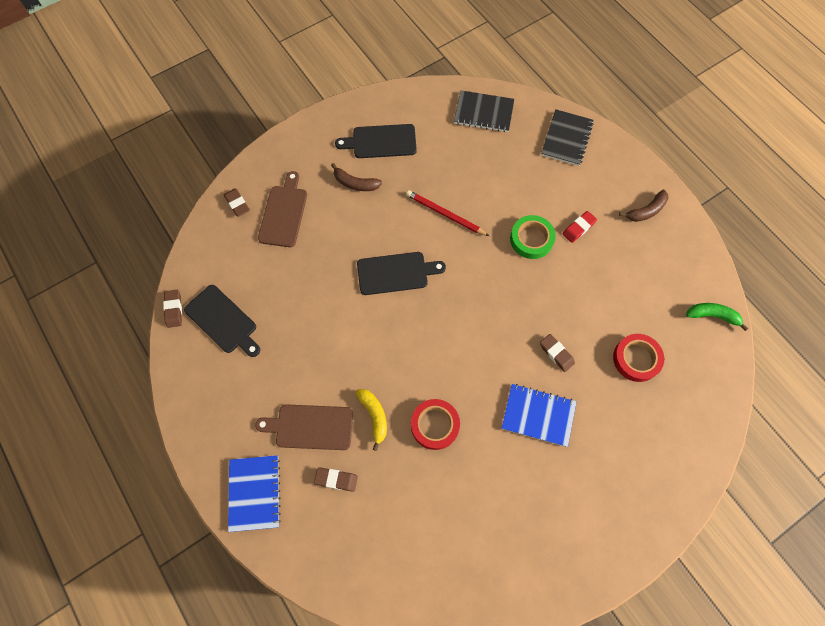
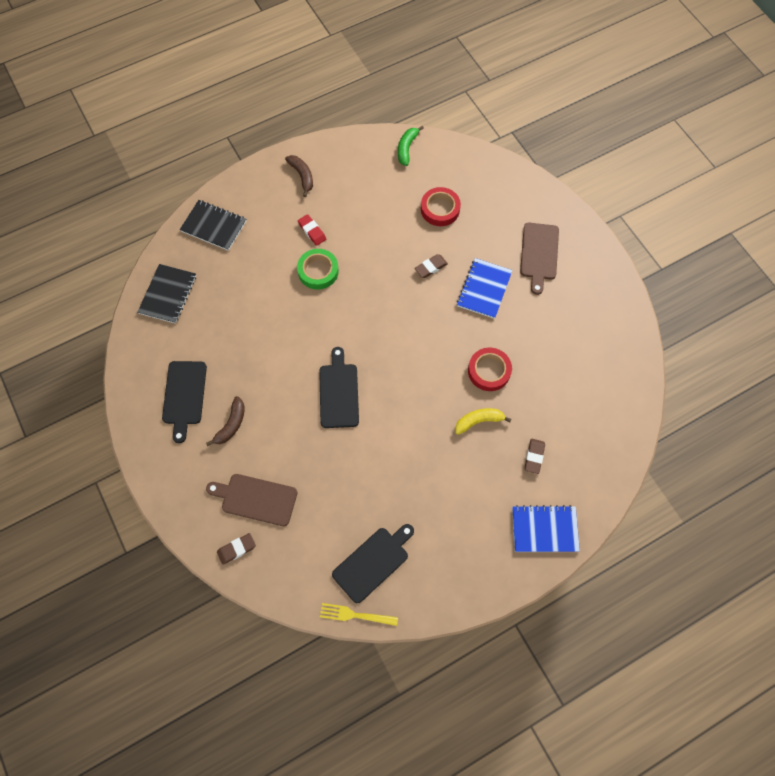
camera: 85 degrees left, 0 degrees up
(174, 309) = (355, 615): brown eraser -> yellow fork
(310, 427) = (486, 478): brown cutting board -> brown cutting board (539, 254)
(445, 214) = (281, 342): red pencil -> none

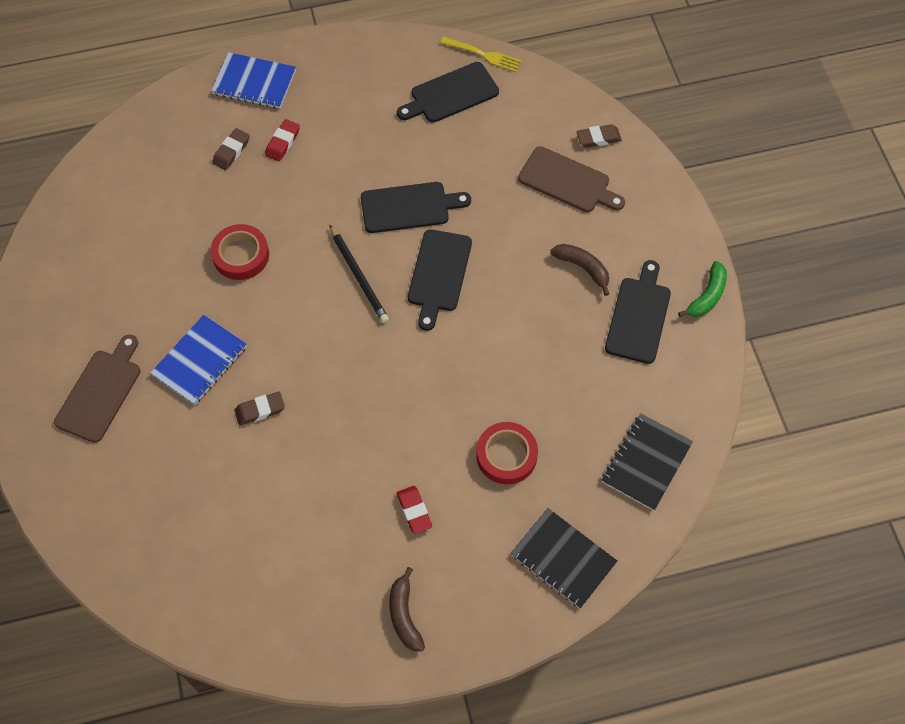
camera: 165 degrees left, 5 degrees down
(231, 424) = (583, 268): brown banana -> brown banana turned 90 degrees clockwise
(318, 271) = (422, 444): green tape -> none
(377, 442) = (409, 207): none -> black cutting board
(397, 376) = (359, 276): none -> black pencil
(407, 148) = (219, 624): green banana -> green banana (707, 296)
(440, 209) = (210, 499): red tape -> red tape (506, 455)
(478, 421) = (279, 202): yellow banana -> none
(497, 475) = (283, 142): none -> red eraser

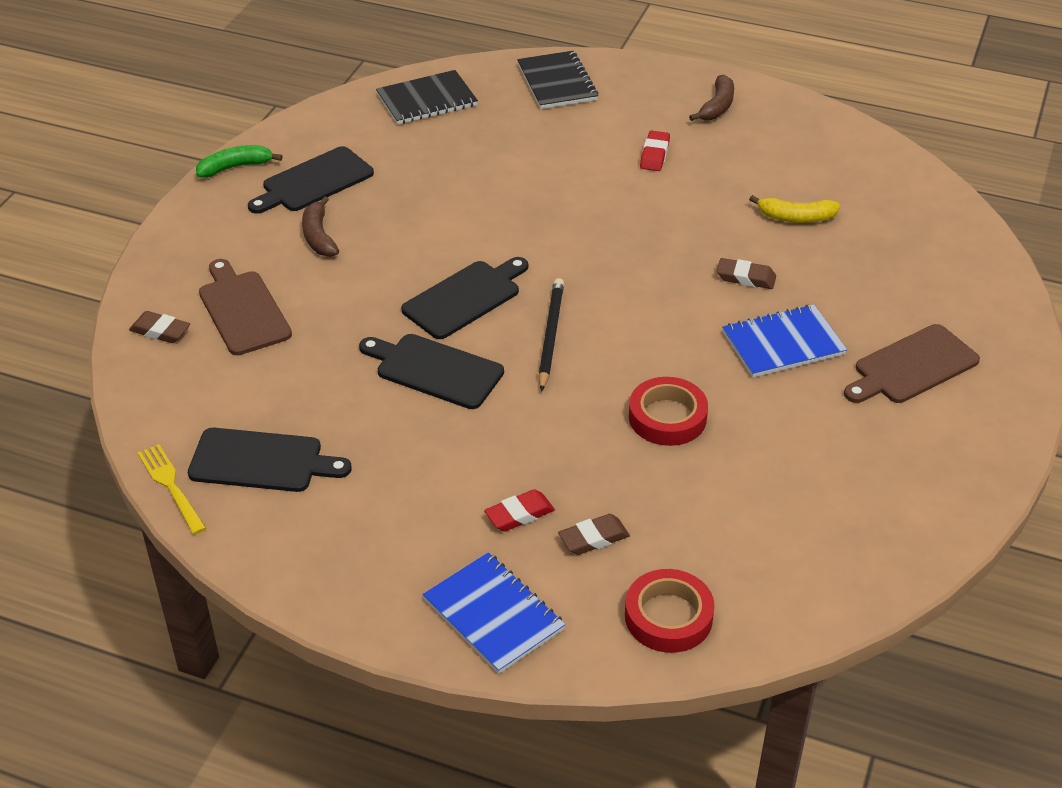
camera: 145 degrees left, 20 degrees down
(257, 502) = (796, 218): none -> yellow banana
(506, 455) = (539, 152): red tape -> red tape (668, 616)

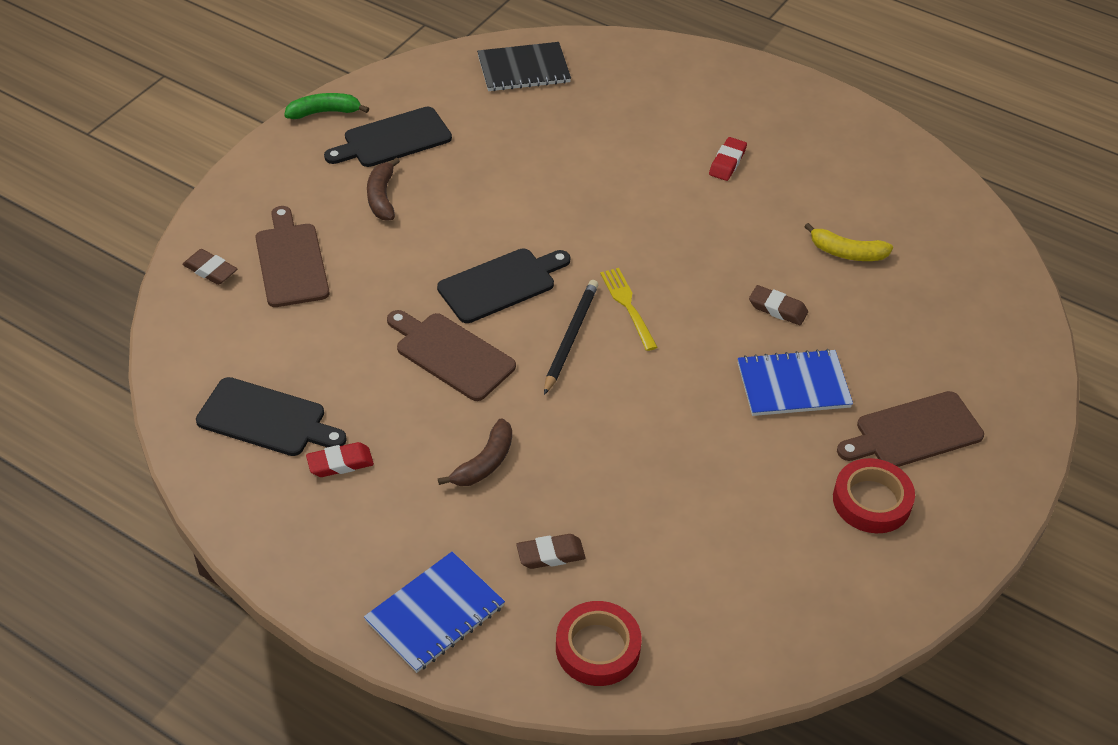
camera: 10 degrees right, 5 degrees up
(171, 486) = (178, 429): yellow fork -> yellow fork (628, 306)
(435, 370) = (451, 354): black cutting board -> brown cutting board
(493, 614) = (435, 614): blue notebook -> blue notebook turned 75 degrees clockwise
(519, 514) = (488, 517): red eraser -> red eraser (340, 463)
(557, 82) = (654, 69): black notebook -> none
(667, 417) = (657, 443): red tape -> red tape (871, 501)
(717, 106) = (804, 120): brown banana -> brown banana (484, 463)

